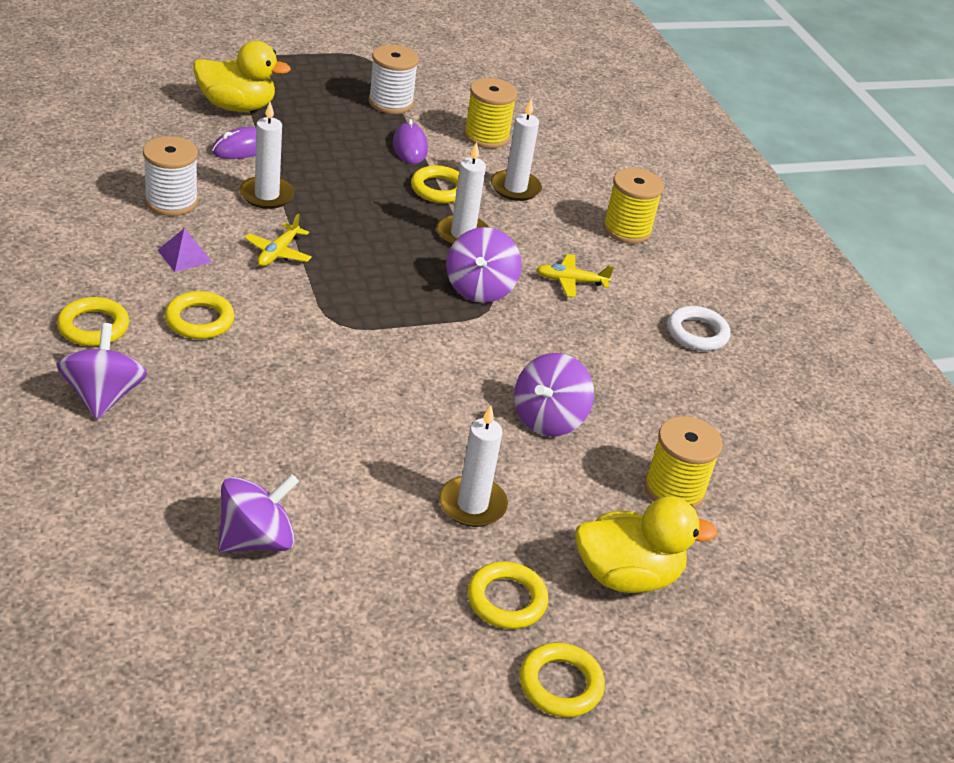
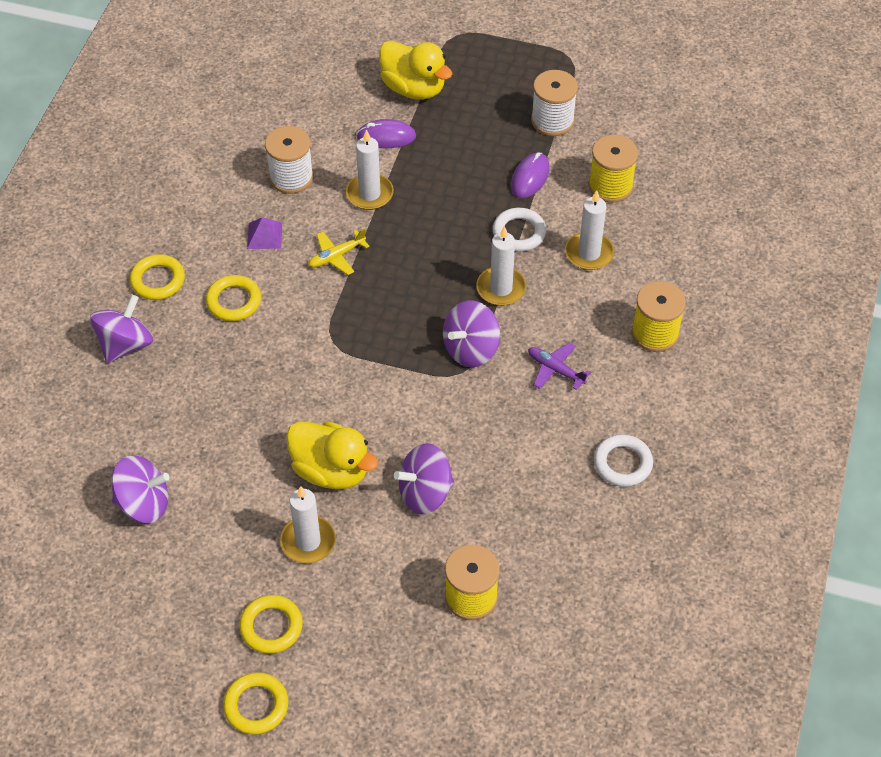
camera: 40 degrees right, 15 degrees up
(439, 189) = (519, 233): yellow ring -> white ring
(570, 281) = (555, 369): yellow plane -> purple plane
(627, 575) = (372, 649): yellow duck -> yellow duck (331, 470)

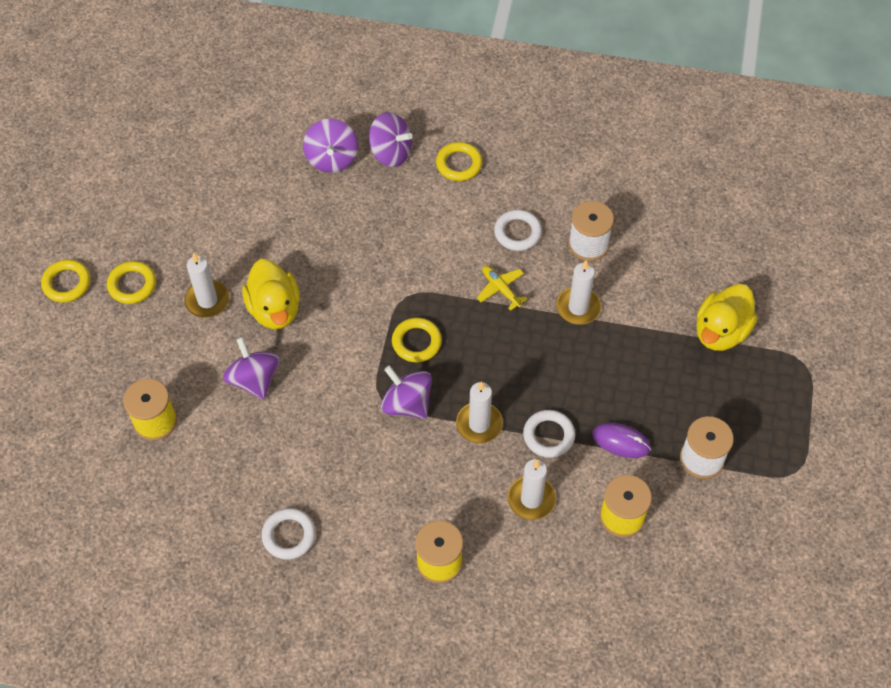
camera: 85 degrees right, 5 degrees up
(144, 503) = (241, 188): purple spinning top -> purple spinning top (332, 158)
(234, 301) = (442, 220): yellow ring -> yellow ring (416, 342)
(264, 235) = (517, 232): purple pyramid -> white ring
(331, 470) = (274, 309): yellow duck -> yellow duck turned 45 degrees counterclockwise
(386, 137) = (652, 314): purple mouse -> none
(555, 369) = (389, 475): purple plane -> none

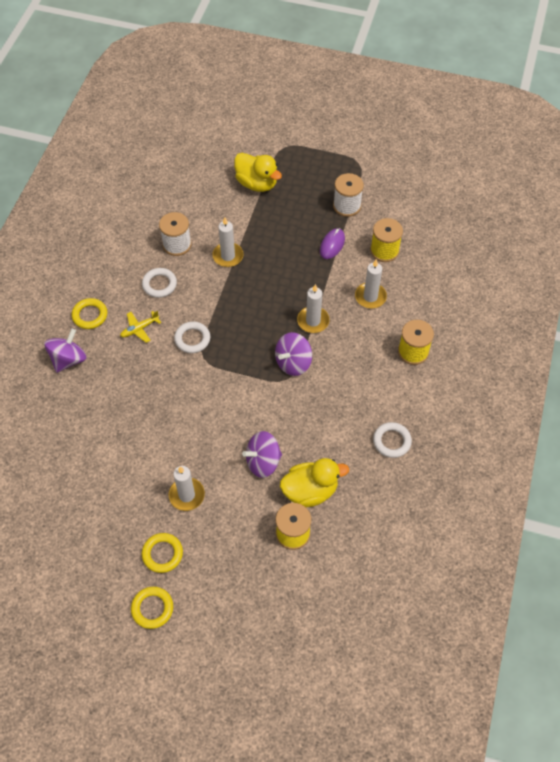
camera: 85 degrees left, 0 degrees up
(274, 309) = (202, 446): yellow duck -> yellow duck (310, 491)
(332, 158) = (65, 401): purple spinning top -> none
(416, 342) = (243, 353): yellow ring -> none
(500, 289) = (206, 299): yellow plane -> yellow plane (139, 329)
(548, 435) = (325, 283): white ring -> white ring (192, 339)

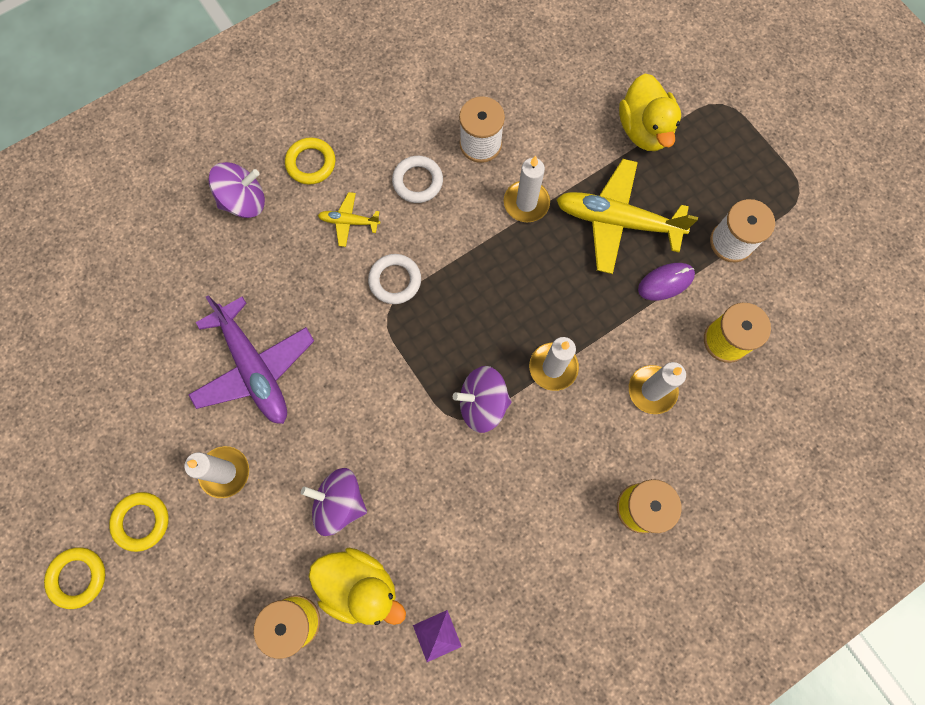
camera: 40 degrees right, 15 degrees up
(155, 434) = (255, 368): none -> purple plane
(282, 234) = (617, 221): none -> yellow plane
(370, 482) = (437, 635): none -> purple pyramid
(391, 441) = (508, 605): white ring -> none

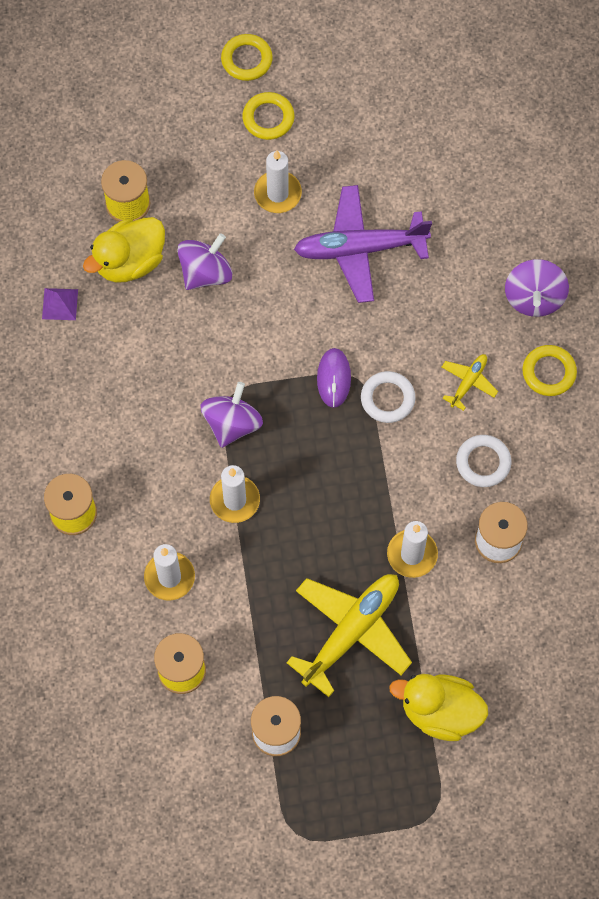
camera: 115 degrees right, 5 degrees down
(665, 282) = (266, 645): purple mouse -> purple mouse (333, 378)

